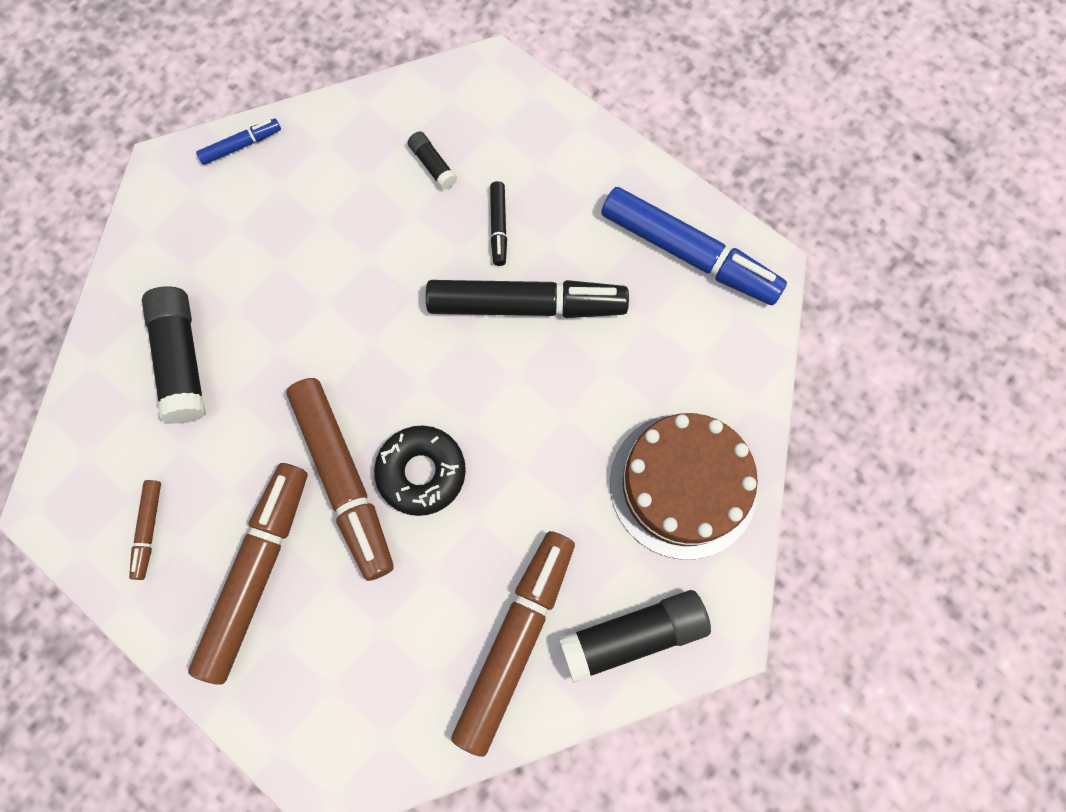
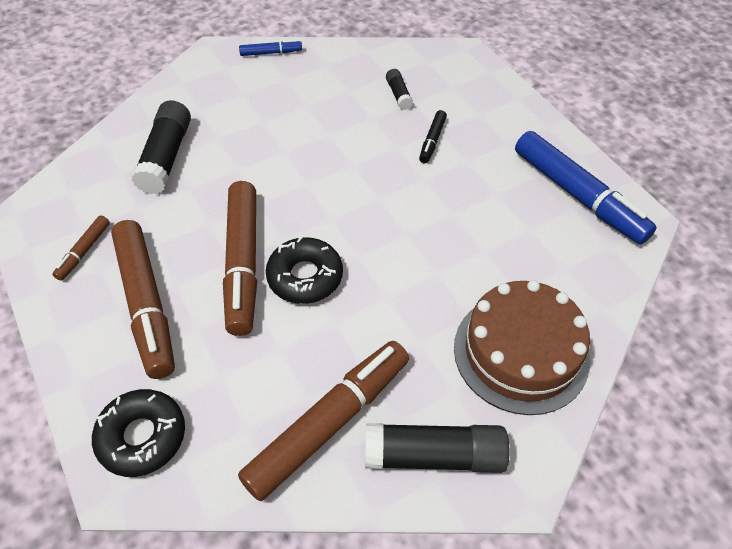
camera: 20 degrees right, 20 degrees down
(257, 572) = (146, 304): brown marker -> brown marker turned 120 degrees clockwise
(329, 728) = (142, 437): none -> black donut
(526, 305) = (434, 193): black marker -> none

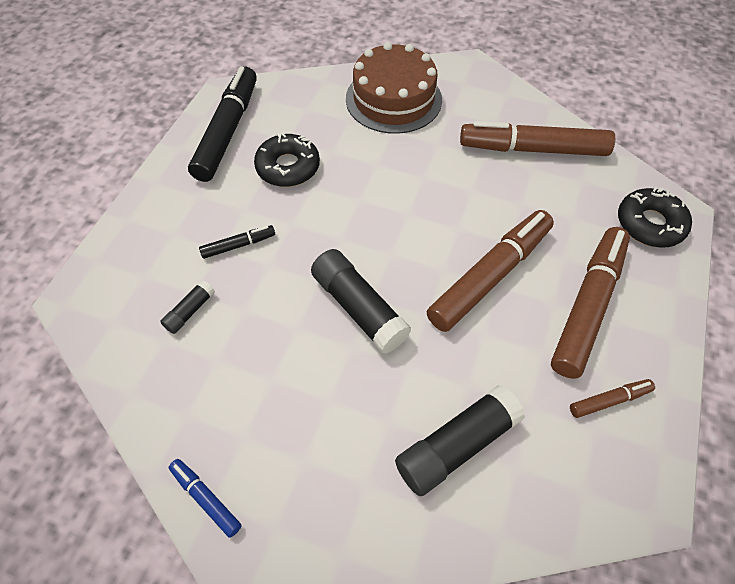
camera: 130 degrees left, 5 degrees up
(305, 277) = (458, 230): black donut -> black donut (288, 167)
(434, 455) = (495, 100): black glue stick -> black glue stick (358, 308)
(578, 195) = (228, 131): blue marker -> black marker

